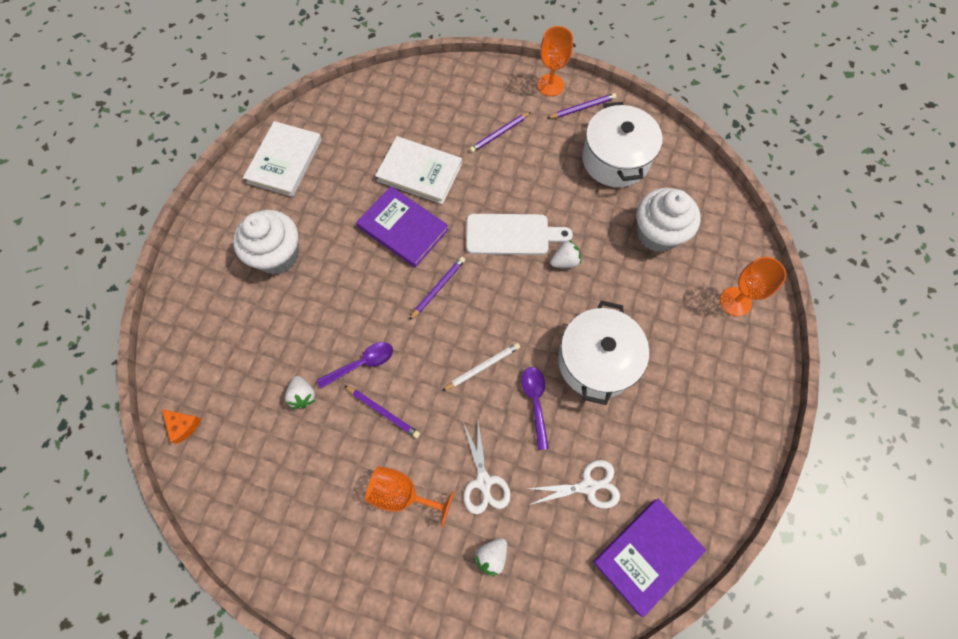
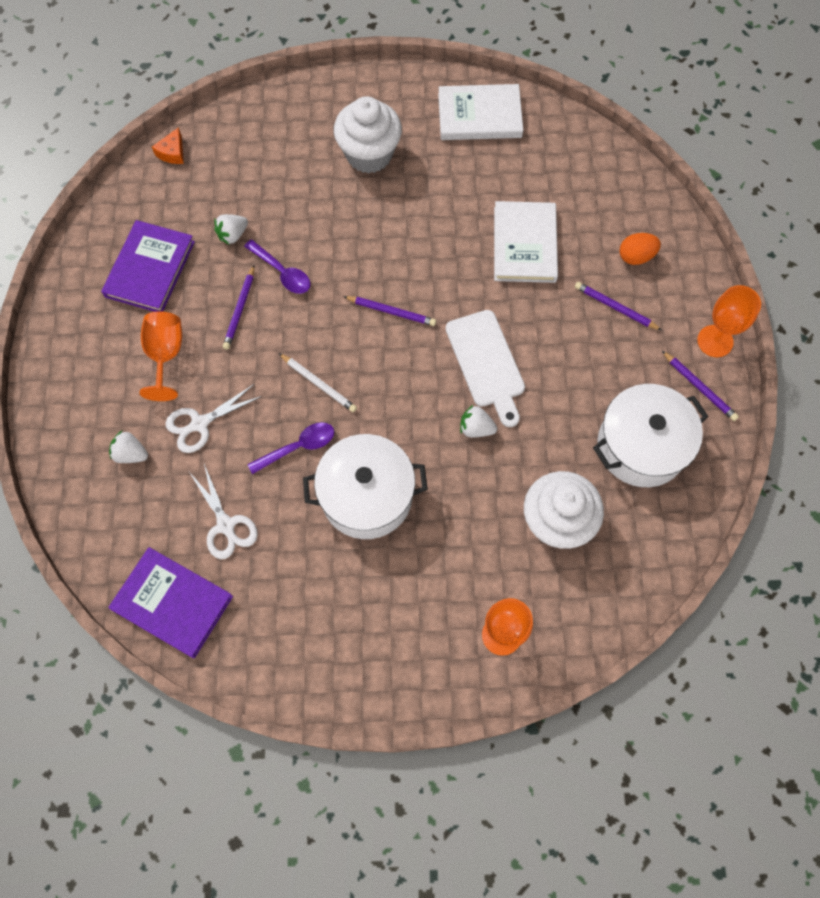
camera: 70 degrees right, 0 degrees up
(403, 228) = (447, 254): purple book -> purple book (150, 269)
(463, 105) = (636, 256): none -> orange egg
(565, 261) = (476, 428): white strawberry -> white strawberry turned 150 degrees clockwise

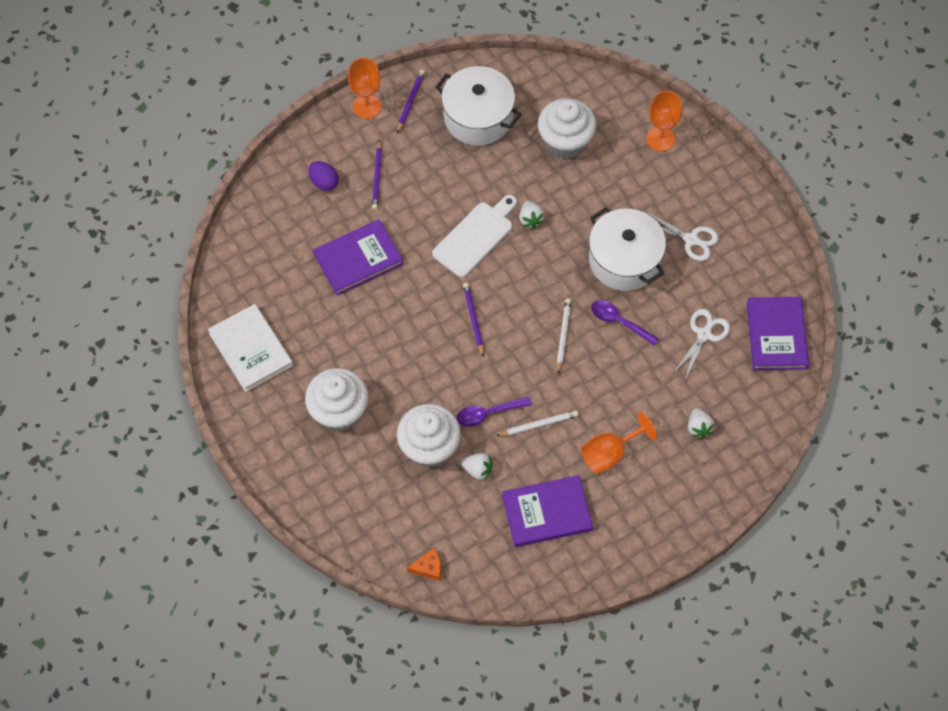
camera: 120 degrees left, 5 degrees down
(199, 424) = (646, 396): white scissors -> white scissors (691, 240)
(240, 309) = (539, 424): purple pencil -> white pencil
(282, 272) = (488, 413): purple spoon -> purple spoon turned 120 degrees counterclockwise
(283, 207) = (429, 447): none -> white cupcake
(524, 244) = (358, 259): white book -> purple book
(636, 256) = (324, 182): orange egg -> purple egg

